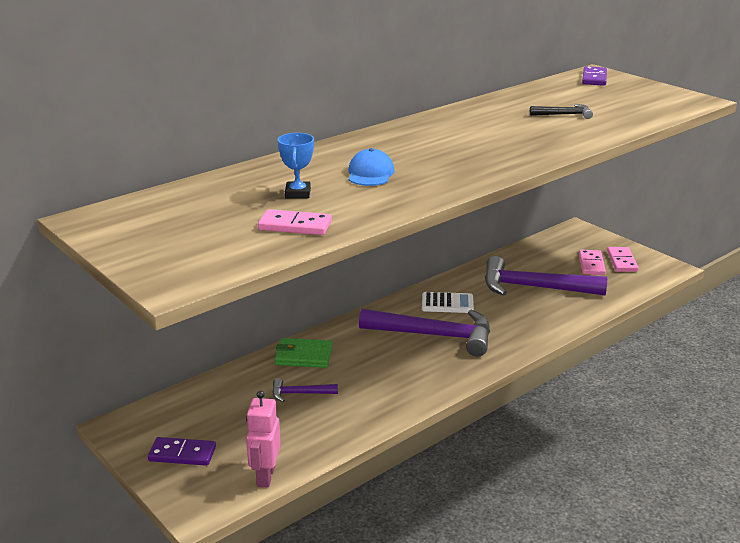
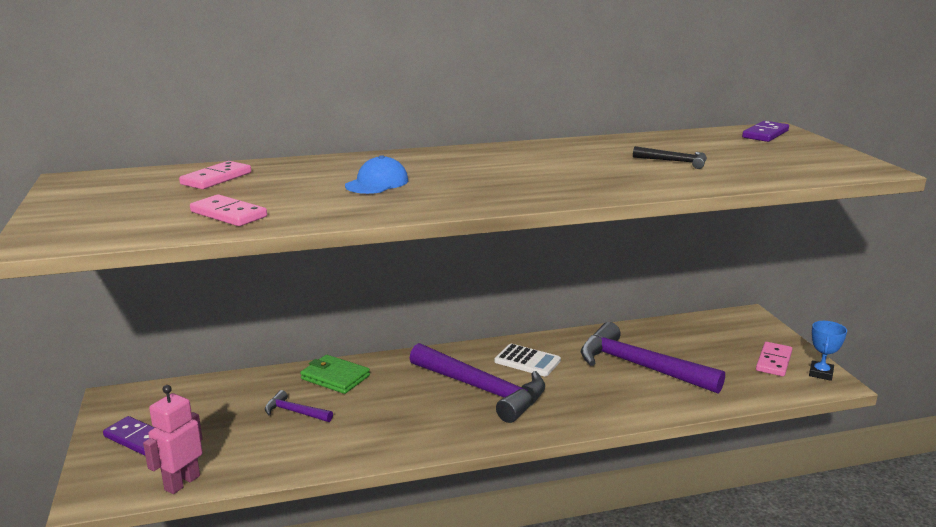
camera: 25 degrees right, 5 degrees down
(298, 193) = (280, 189): blue trophy -> blue trophy (821, 373)
(591, 264) = (732, 357): pink domino -> pink domino (216, 178)

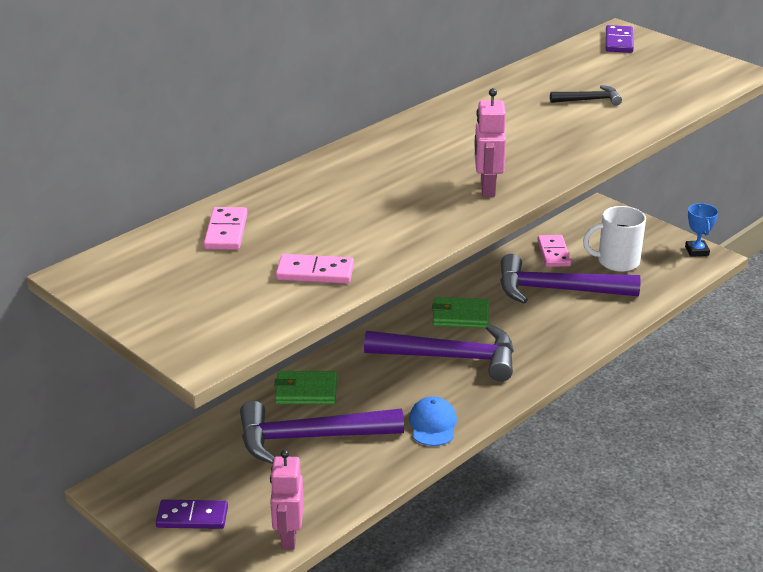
camera: 30 degrees left, 10 degrees up
(294, 412) = (309, 438): purple hammer -> purple hammer, size x2.20
(377, 183) = (383, 196): blue cap -> blue cap (433, 424)
(475, 196) = (487, 189): none -> pink robot
(527, 361) = (460, 316): white calculator -> green wallet
(723, 360) = (616, 262): none -> white mug
(773, 361) = (654, 250): pink domino -> pink domino (553, 253)

